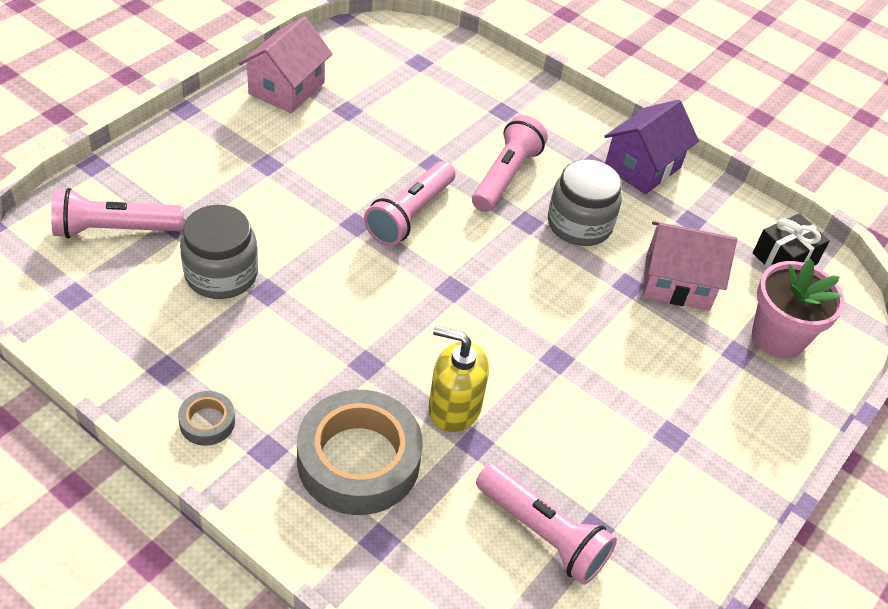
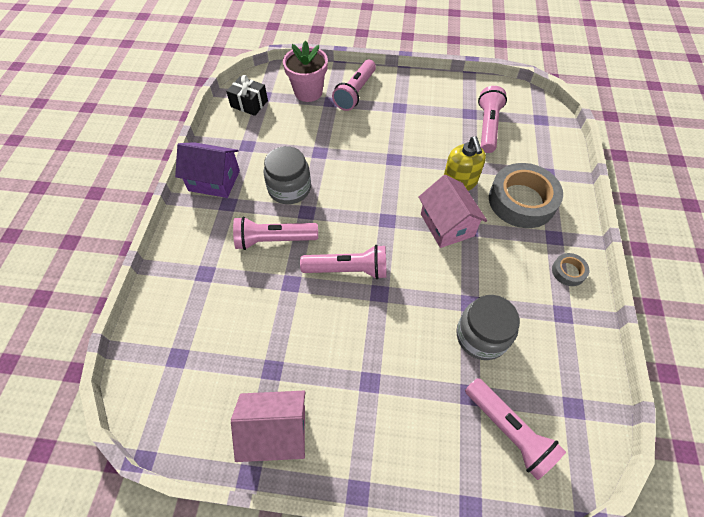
camera: 115 degrees left, 10 degrees up
(677, 283) = (302, 135): pink house -> pink house (447, 225)
(744, 396) = (355, 92): none -> pink flashlight

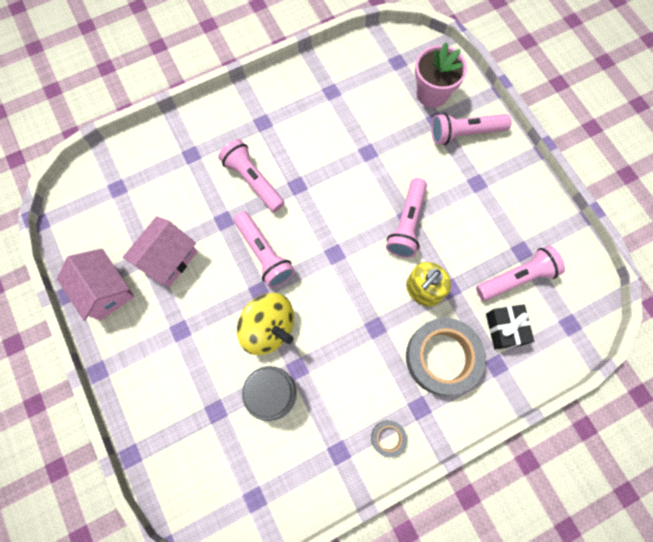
camera: 55 degrees right, 15 degrees up
(214, 180) = (277, 95): purple house -> none
(249, 104) = (378, 58): black gift -> black gift (504, 329)
(289, 188) = (311, 156): grey jar -> none
(418, 304) = (268, 328): none -> yellow spinning top
(447, 225) = (365, 306): pink house -> pink house (168, 258)
(509, 431) = (204, 456): pink flashlight -> pink flashlight (407, 224)

